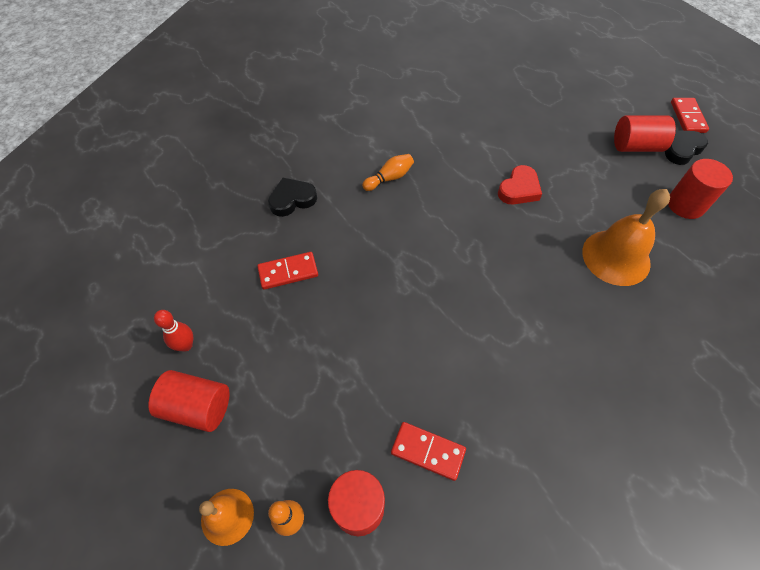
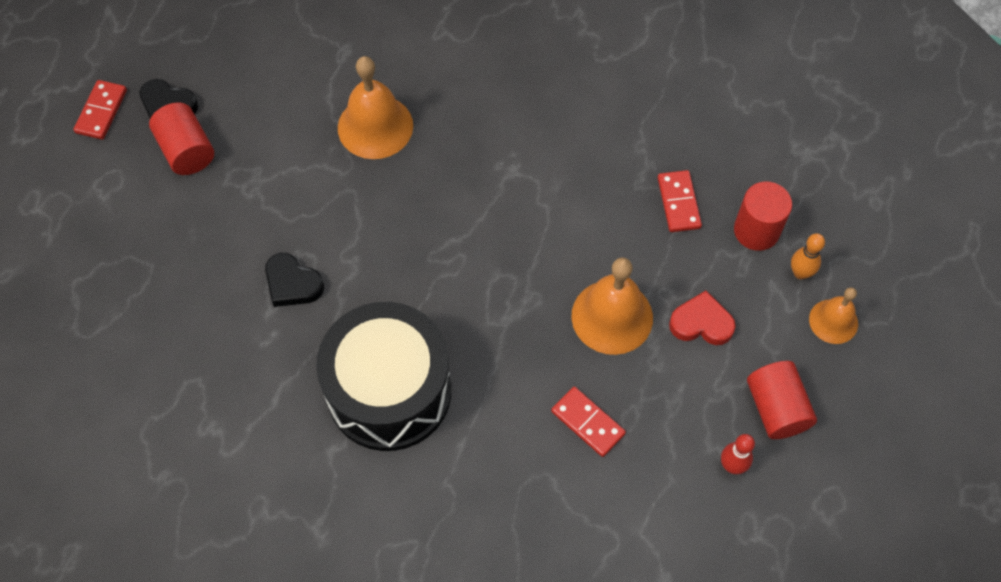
camera: 120 degrees left, 5 degrees up
(292, 199) = (488, 484): black heart -> black heart (292, 284)
(355, 332) = (612, 316): none -> orange bell
(389, 178) = (389, 391): orange bowling pin -> black drum
(519, 189) = (327, 245): red heart -> red heart (701, 323)
(685, 205) = (262, 84): red cylinder -> none
(687, 117) = (101, 111): red domino -> red domino turned 45 degrees counterclockwise

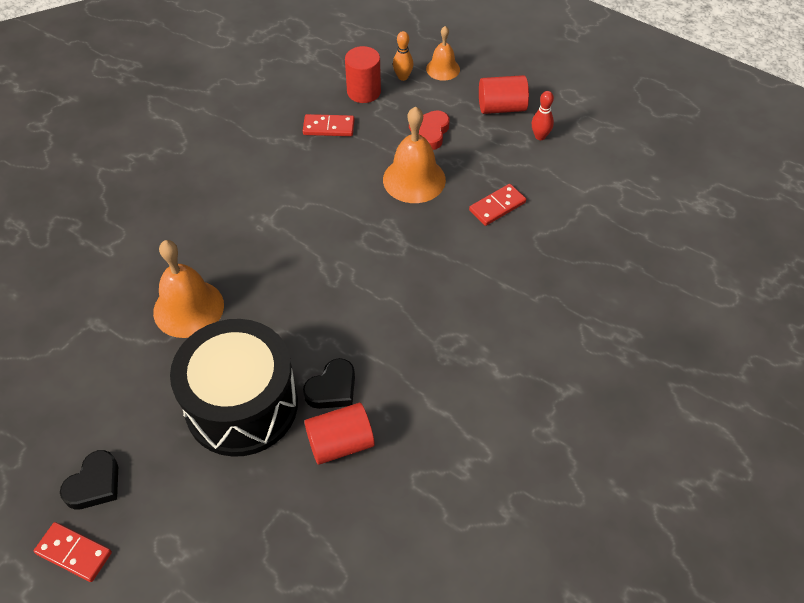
camera: 80 degrees left, 10 degrees down
(187, 150) = (156, 469): red cylinder -> red cylinder (340, 443)
(389, 391) = (450, 327): black drum -> black drum (242, 405)

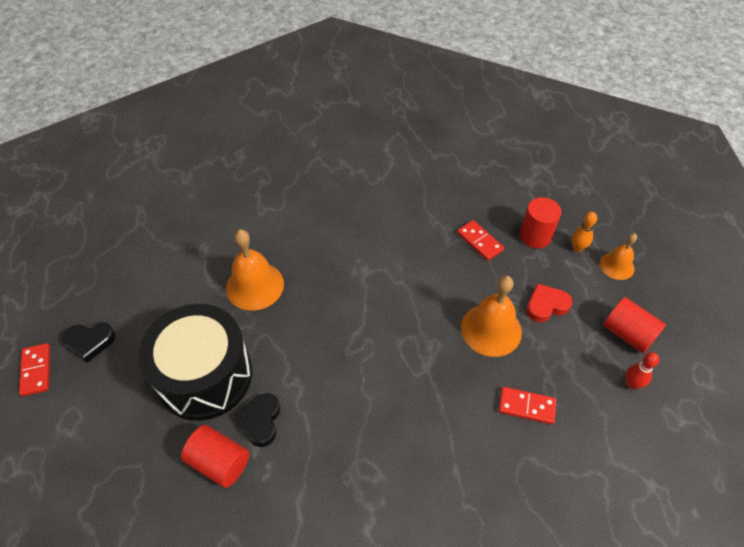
camera: 50 degrees right, 0 degrees up
(332, 388) = (260, 421): black heart -> black heart turned 90 degrees clockwise

